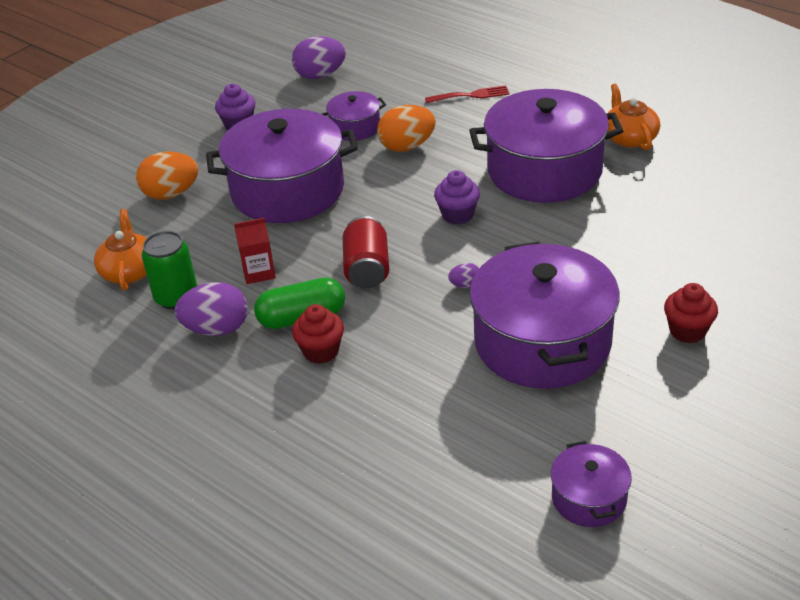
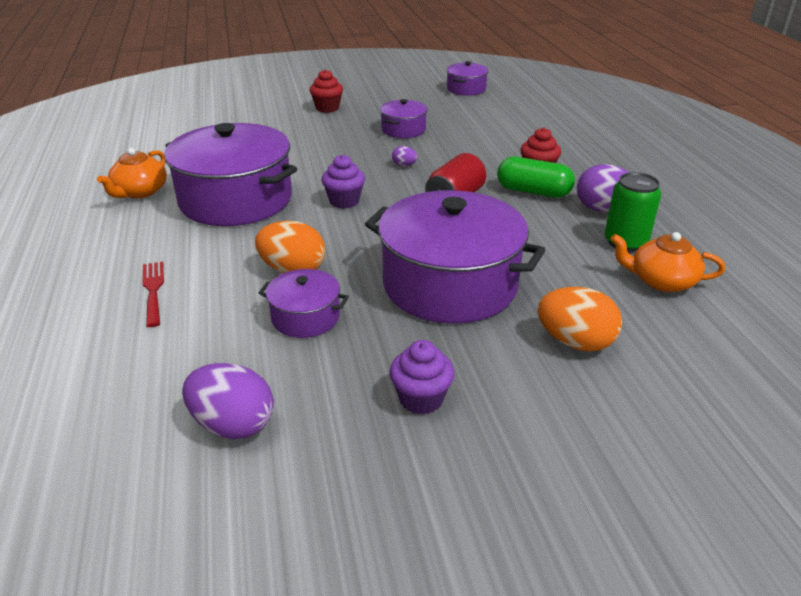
camera: 145 degrees left, 5 degrees down
(129, 271) = (661, 281): orange teapot -> orange teapot turned 75 degrees clockwise
(259, 272) = (540, 230): red carton -> none
(471, 95) = (153, 290): red fork -> red fork turned 45 degrees clockwise
(542, 342) = (403, 130): purple pot -> purple pot, size x0.48

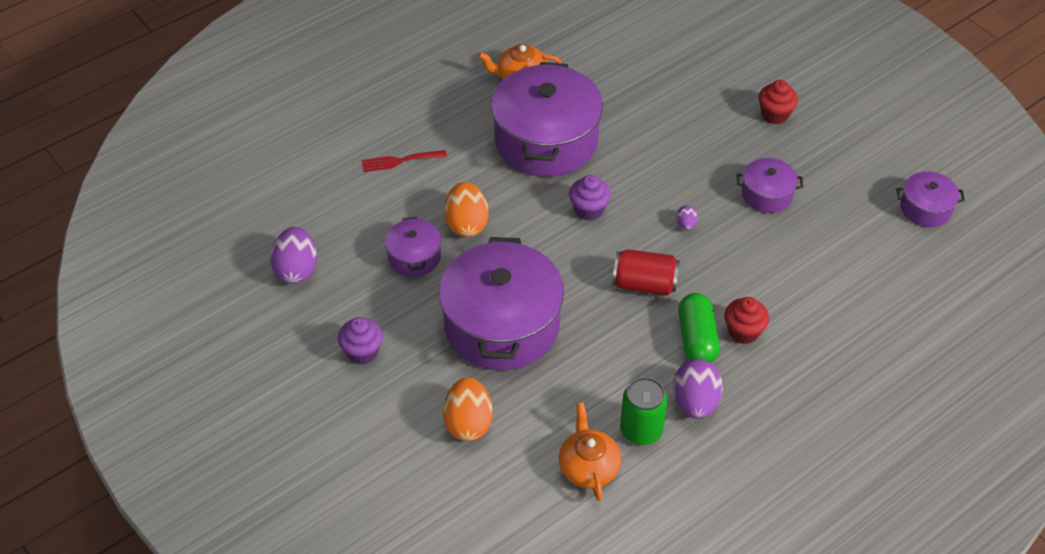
camera: 65 degrees right, 15 degrees up
(153, 290) = (400, 161): red fork -> red fork turned 150 degrees counterclockwise

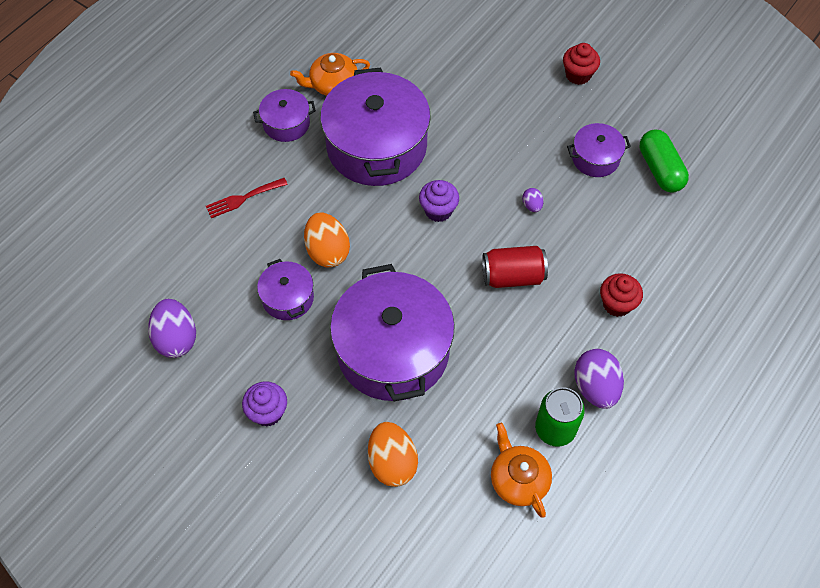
camera: 15 degrees left, 10 degrees up
(696, 339) = (577, 321): green capsule -> green capsule (660, 169)
(925, 208) = (738, 141): purple pot -> purple pot (286, 123)

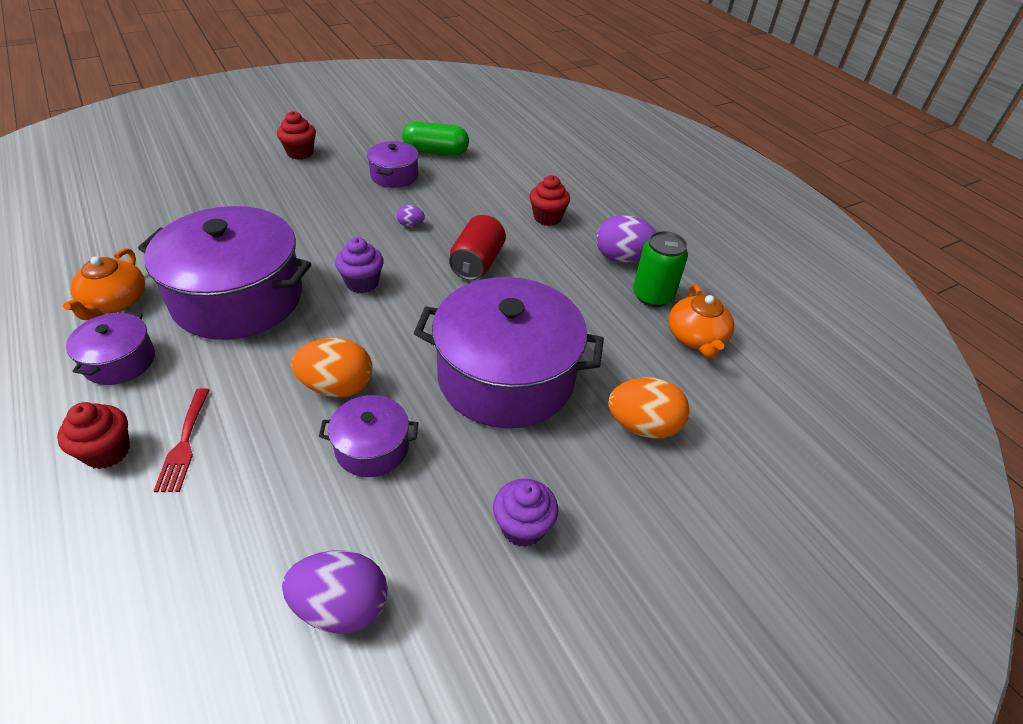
camera: 70 degrees left, 15 degrees down
(220, 166) = (107, 452): none -> red cupcake
(518, 479) = (696, 338): orange teapot -> orange teapot turned 90 degrees counterclockwise

